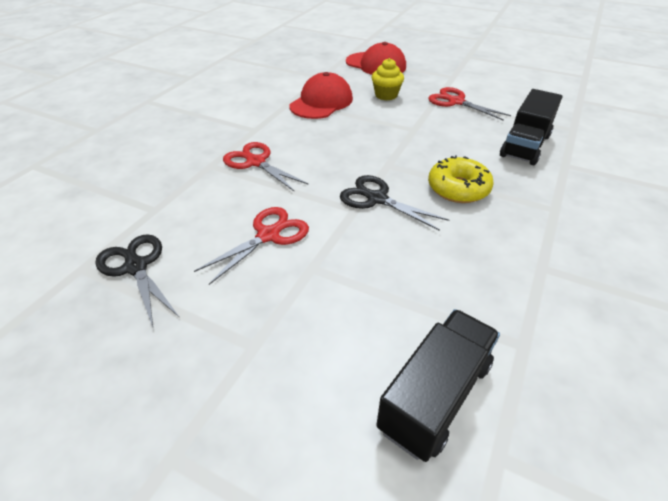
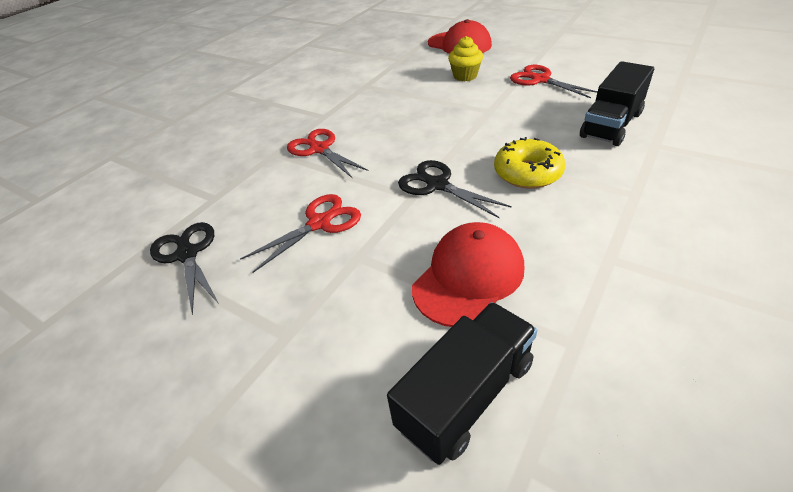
camera: 10 degrees right, 0 degrees up
(321, 102) = (396, 86): red cap -> red cap (468, 277)

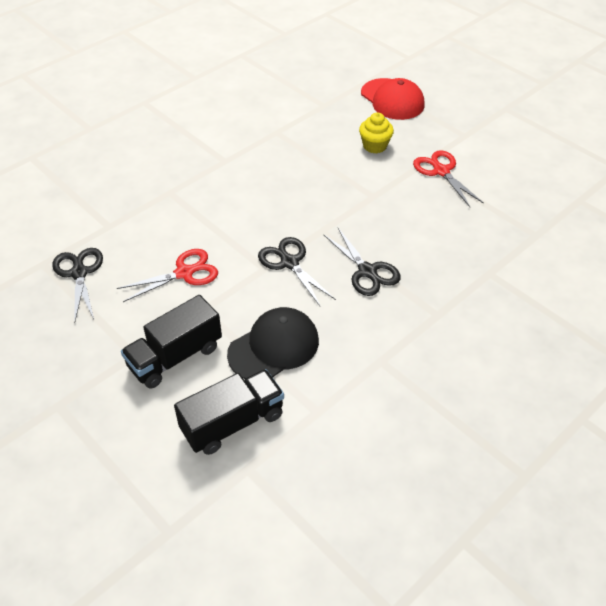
camera: 10 degrees right, 5 degrees up
(319, 149) = (208, 198): red scissors -> none
(468, 277) = (274, 347): red cap -> black cap
(527, 173) = (367, 271): yellow donut -> black scissors
(611, 125) = (468, 242): black truck -> black truck (175, 357)

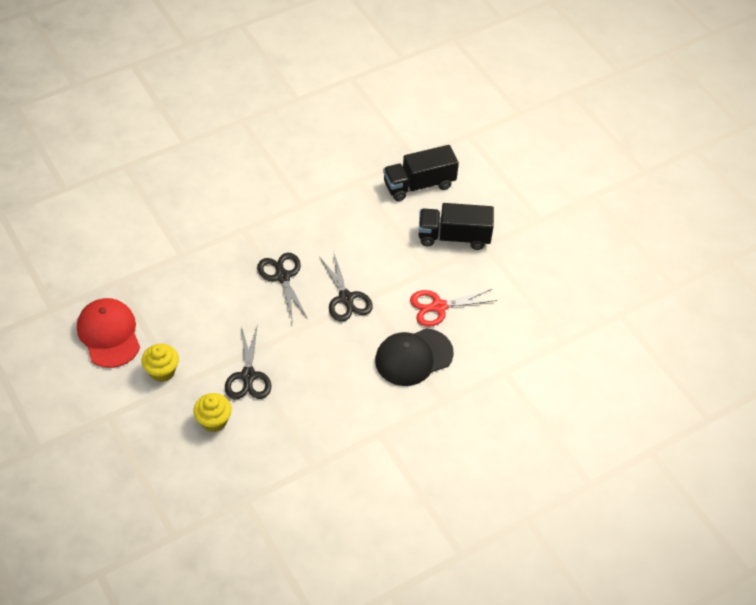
camera: 170 degrees left, 5 degrees up
(79, 273) = (530, 325): black scissors -> black scissors (248, 376)
(175, 357) = (454, 237): black truck -> black truck turned 150 degrees counterclockwise
(274, 347) = (378, 229): black cap -> black cap (413, 357)
(392, 99) = (160, 493): red cap -> red cap (109, 334)
(441, 171) = (162, 371): red scissors -> yellow cupcake

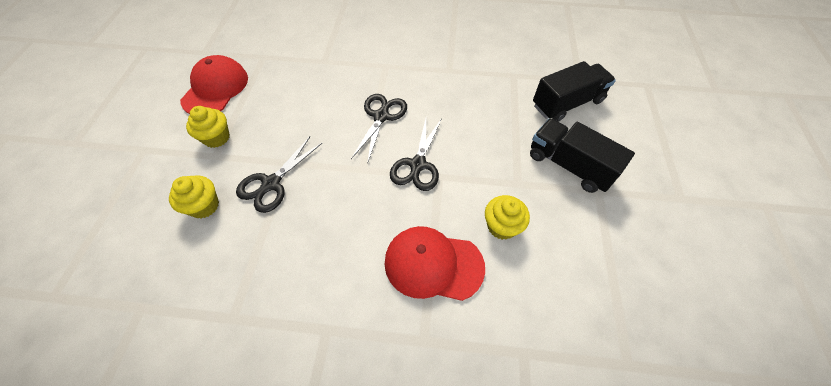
camera: 40 degrees right, 5 degrees up
(413, 357) = (433, 264): black cap -> red cap
(419, 185) = (567, 103): black truck -> black truck turned 135 degrees clockwise
(439, 307) = (502, 226): red scissors -> yellow cupcake

